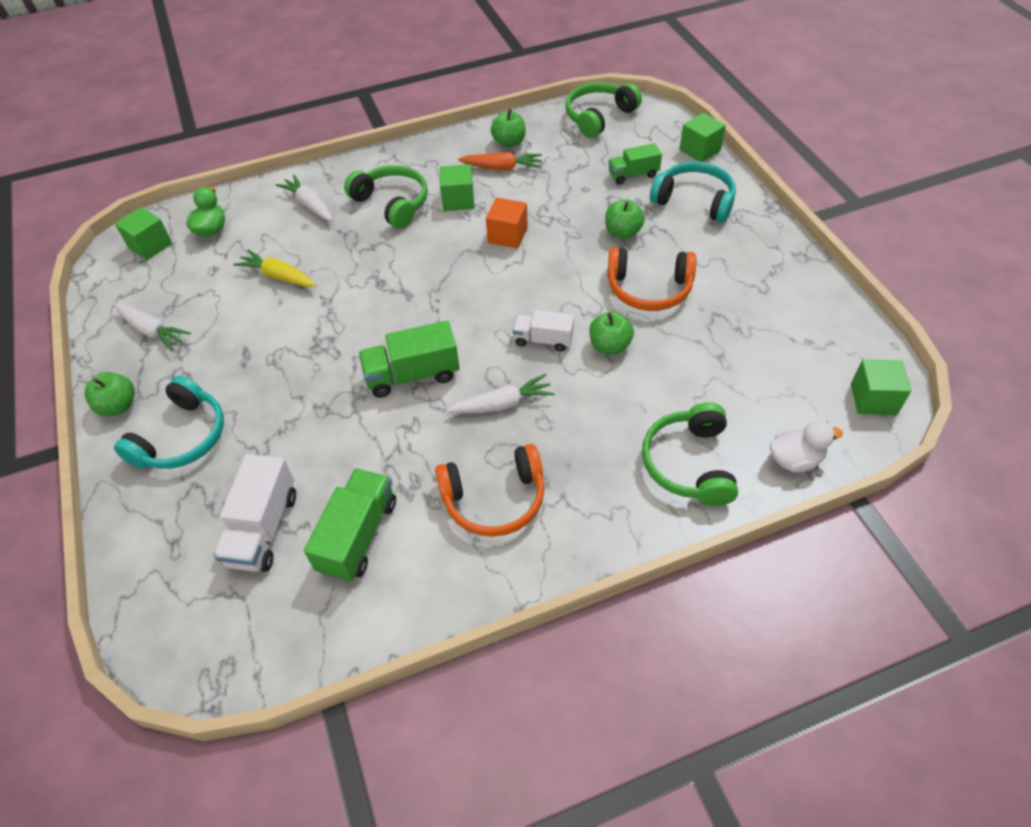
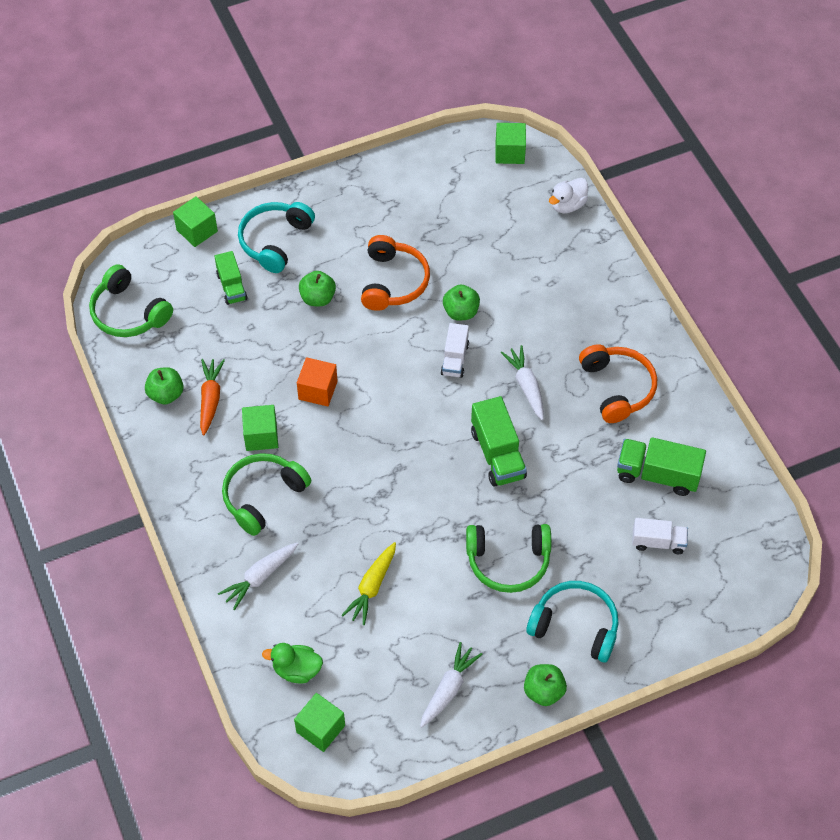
camera: 95 degrees left, 5 degrees up
(263, 528) = (658, 542): white truck -> white truck, size x0.64
(689, 463) = (575, 267): green headphones -> green headphones (508, 561)
(795, 459) = (567, 205): white duck -> white duck turned 120 degrees counterclockwise

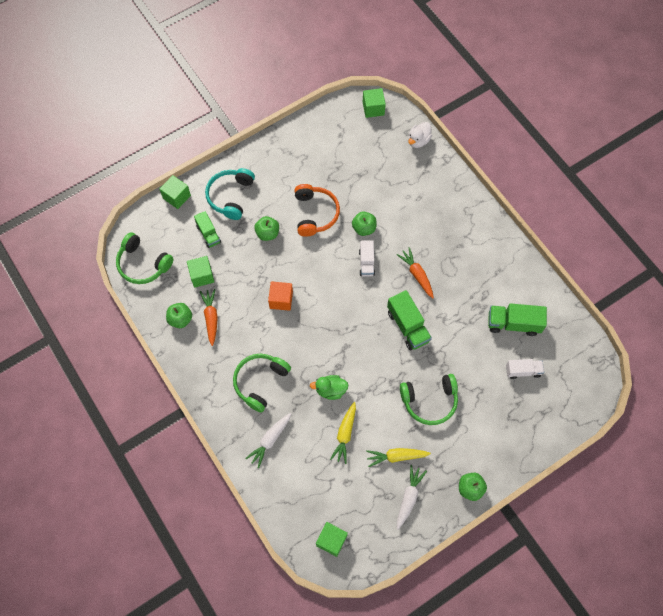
camera: 10 degrees left, 10 degrees up
(261, 436) = (250, 339): green cube -> green cube (202, 276)
(296, 670) = (307, 502): green duck -> green duck (330, 390)
(442, 629) = (396, 456): none -> yellow carrot
(526, 386) = (417, 275): white carrot -> orange carrot
(575, 626) = (481, 439): turquoise headphones -> none
(617, 388) = (476, 266): orange headphones -> none

